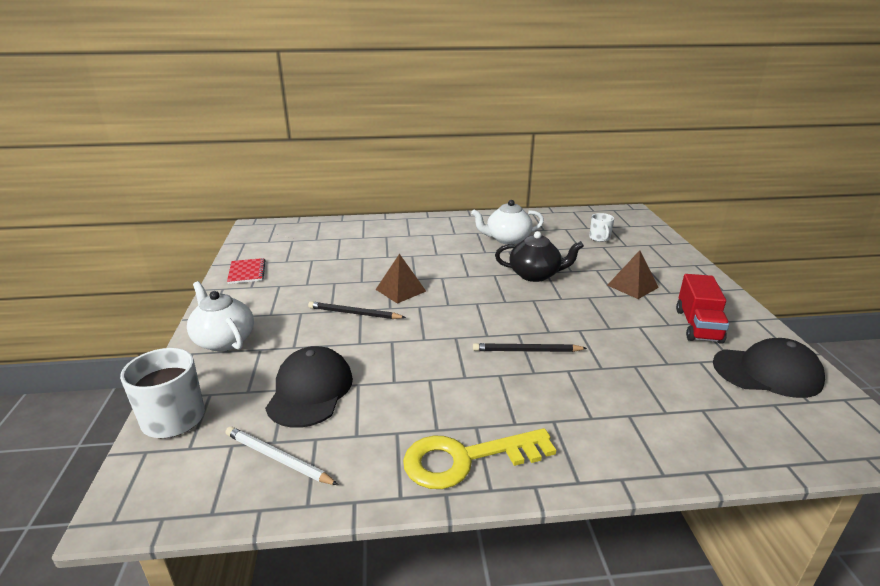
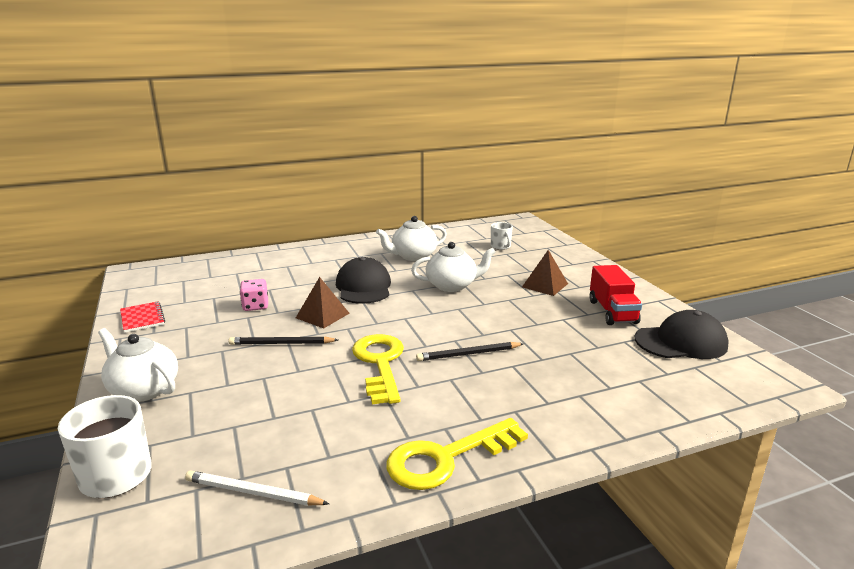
camera: 15 degrees left, 5 degrees down
(310, 390) = (263, 423): black cap -> black cap (363, 287)
(344, 273) = (255, 306): none -> pink dice
(436, 347) = (380, 364): none -> yellow key
(535, 275) = (452, 285): black teapot -> white teapot

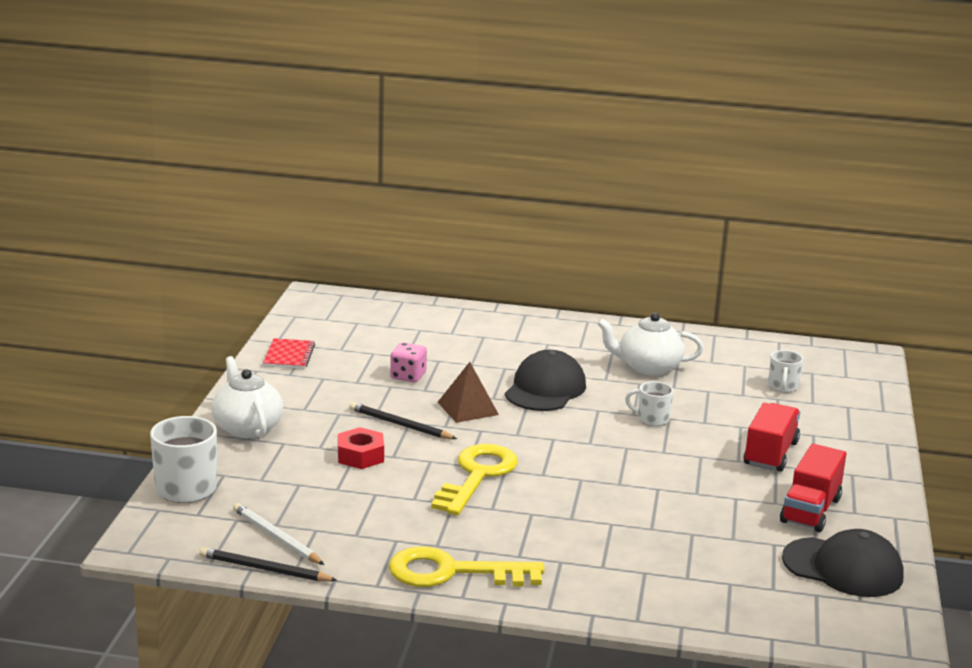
camera: 30 degrees right, 0 degrees up
(270, 380) = (360, 456): none -> red nut
(452, 285) = (652, 419): white teapot -> white mug
(468, 354) = (578, 497): black pencil -> black pencil (264, 569)
(545, 285) = (770, 454): brown pyramid -> red truck

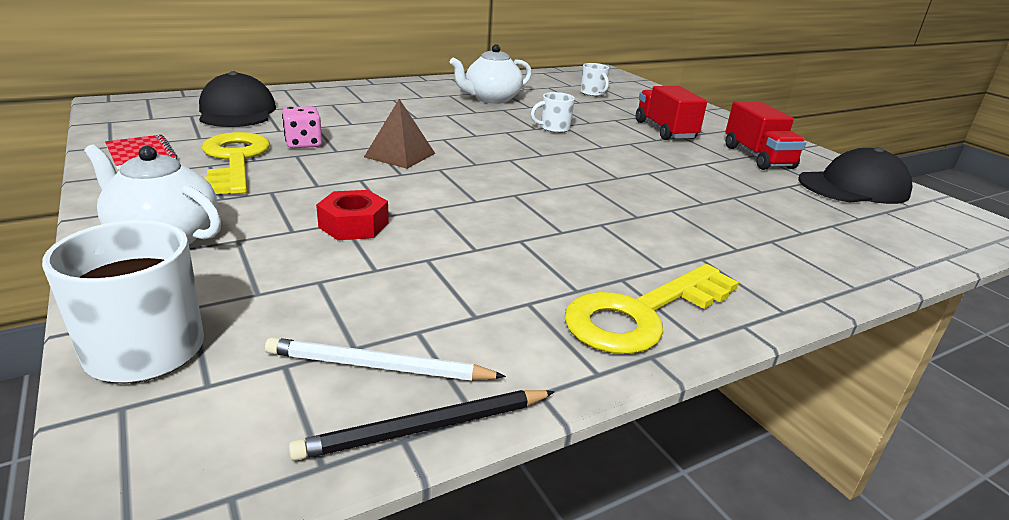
camera: 40 degrees left, 5 degrees up
(400, 425) = (355, 184): black pencil -> none
(477, 476) = (500, 207): yellow key -> yellow key (235, 160)
(545, 389) = (442, 127): black cap -> black cap (237, 112)

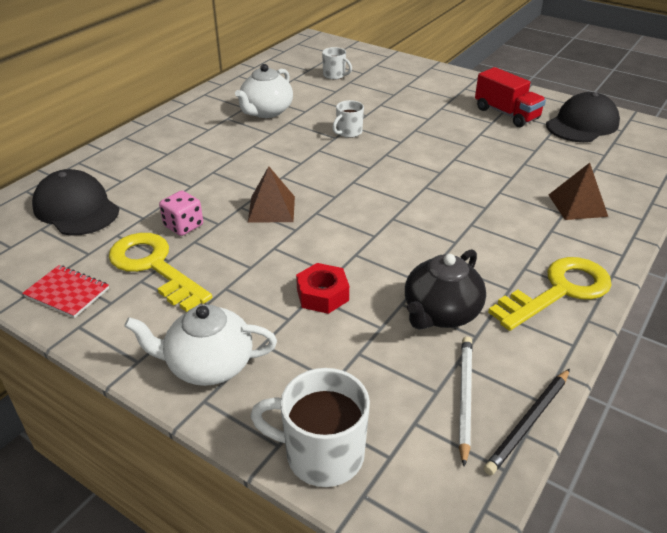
camera: 25 degrees left, 10 degrees up
(378, 366) = (464, 397): white pencil -> white pencil turned 120 degrees clockwise
(460, 282) = (440, 313): none -> black teapot
(642, 314) = (558, 291): yellow key -> yellow key turned 150 degrees counterclockwise
(665, 130) = (425, 105): red truck -> none
(767, 248) = (577, 205): none -> brown pyramid

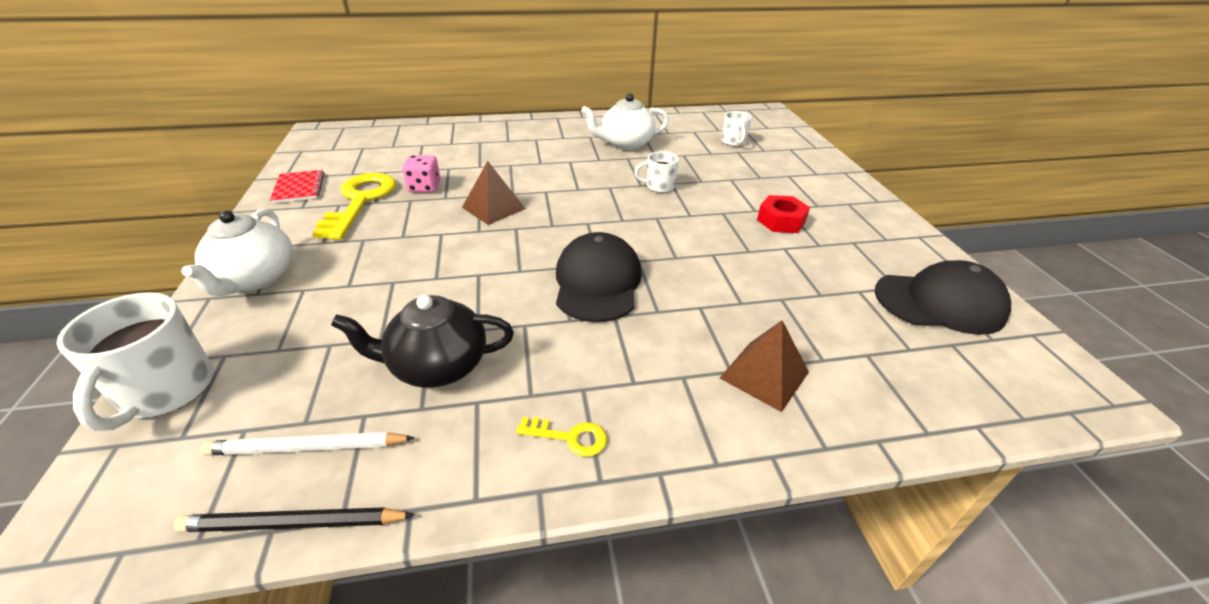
camera: 45 degrees right, 0 degrees up
(76, 208) = (399, 146): black cap -> black cap (597, 282)
(208, 365) = (255, 278): white teapot -> white teapot turned 135 degrees counterclockwise
(322, 295) = (399, 286): red nut -> red nut (781, 221)
(322, 454) = (166, 391): white mug -> white mug turned 150 degrees counterclockwise
(464, 397) = (307, 448): white pencil -> white pencil turned 150 degrees counterclockwise
(506, 114) = (853, 246): red truck -> none
(558, 291) = (569, 437): yellow key -> yellow key, size x0.44

